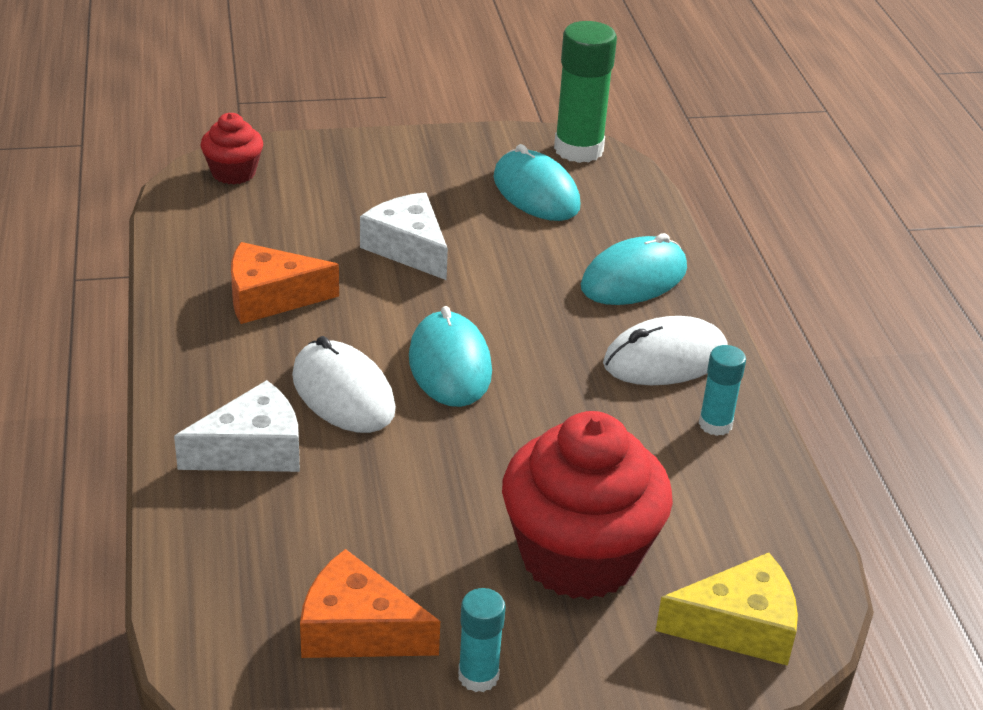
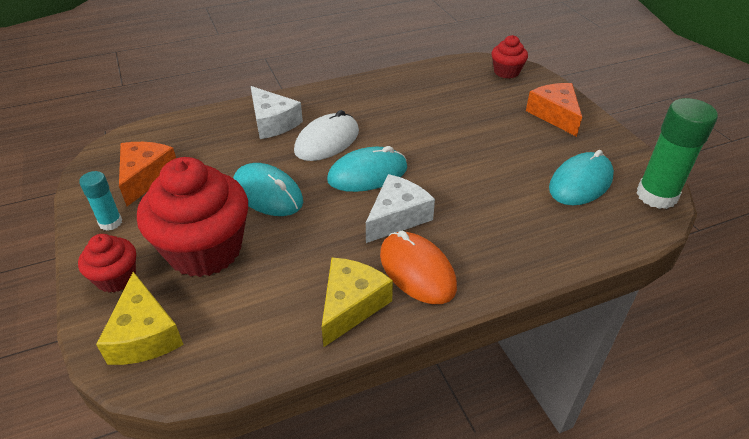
camera: 80 degrees right, 5 degrees up
(270, 298) = (399, 104): orange cheese -> orange cheese (555, 115)
(408, 248) = (475, 140): white cheese -> white cheese (397, 217)
(619, 662) = (116, 278): none -> red cupcake
(634, 278) = (507, 243): turquoise mouse -> turquoise mouse (267, 193)
(665, 359) = (417, 270): white mouse -> orange mouse
(715, 424) = (351, 305): turquoise glue stick -> yellow cheese

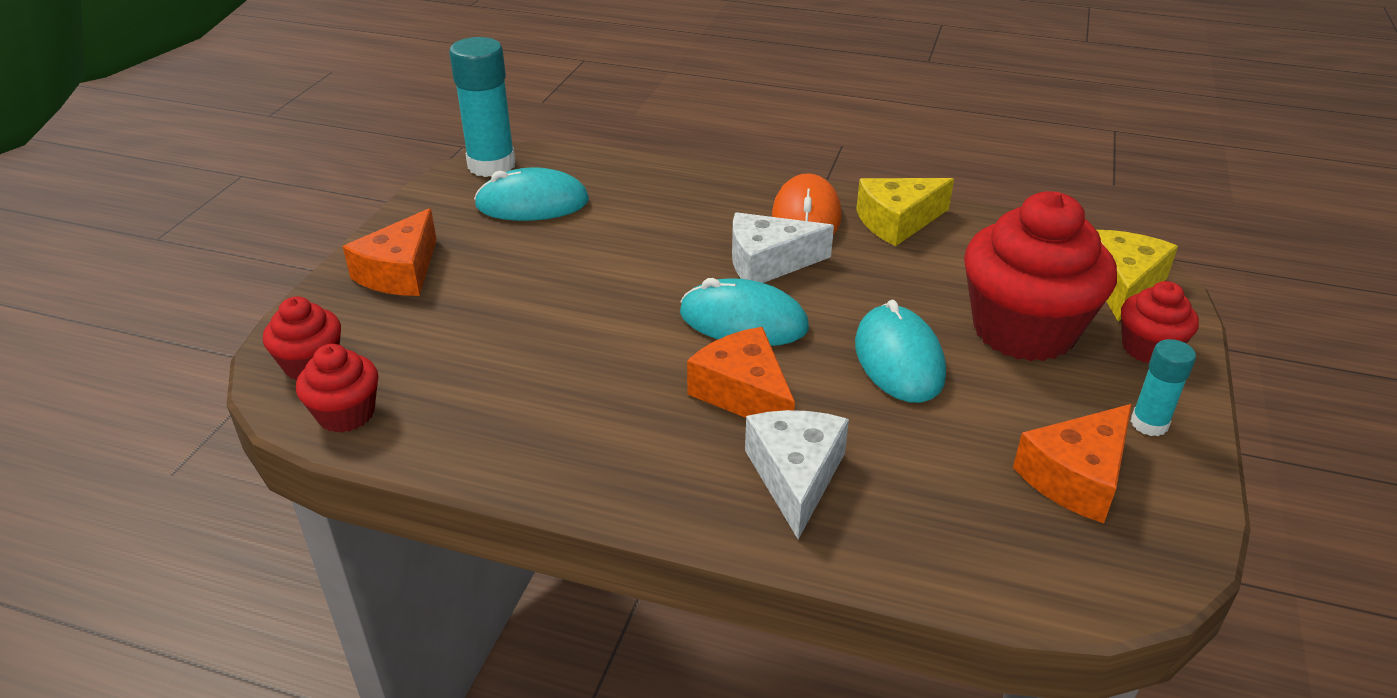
camera: 140 degrees left, 5 degrees down
(327, 141) = (744, 394): white mouse -> orange cheese
(462, 67) = (346, 414): none -> red cupcake
(656, 196) = (491, 165): green glue stick -> turquoise glue stick

